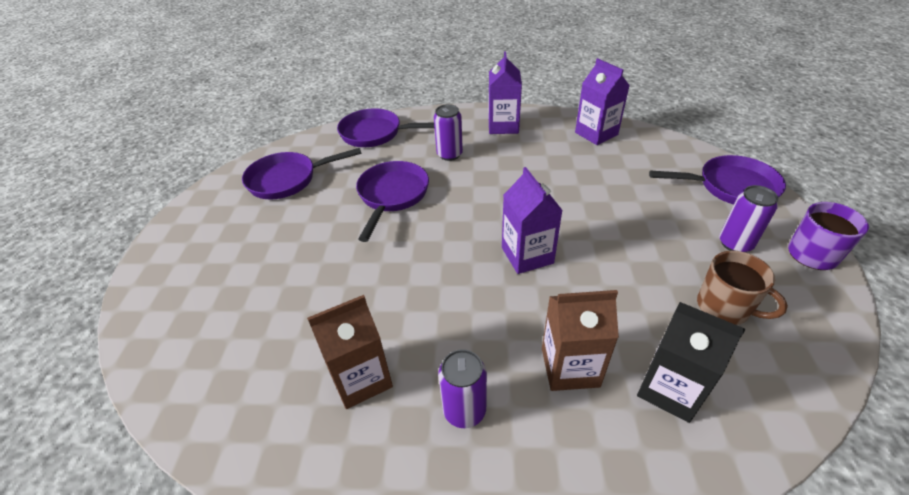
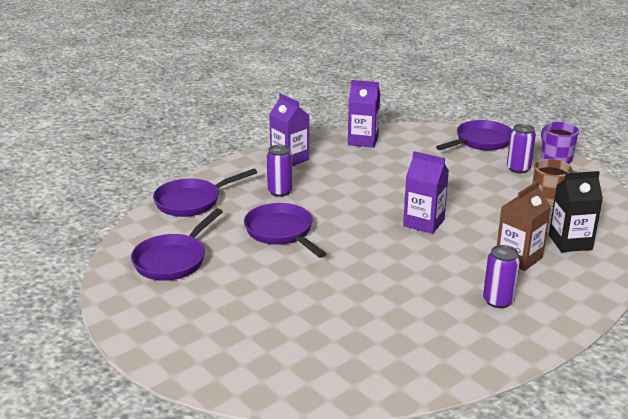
camera: 45 degrees left, 15 degrees down
(361, 378) = (426, 321): brown carton -> none

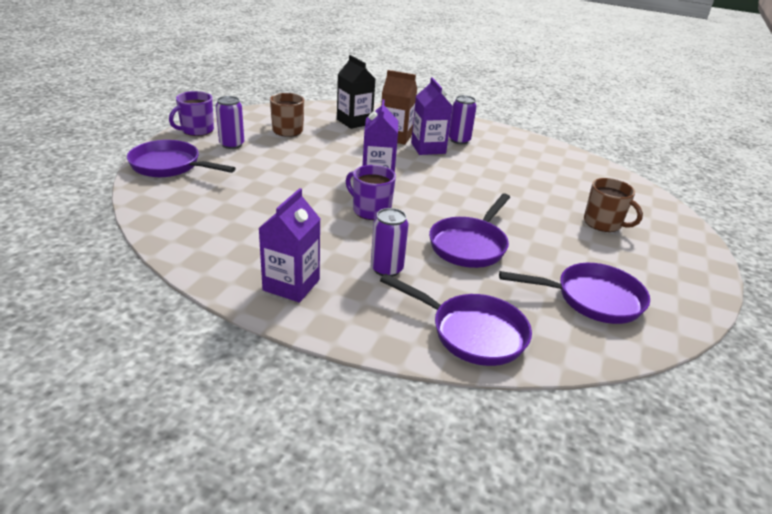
camera: 120 degrees left, 5 degrees up
(257, 321) = (603, 223): none -> brown mug
(363, 141) = (199, 239): purple carton -> purple carton (428, 148)
(363, 205) = (370, 210): none -> purple mug

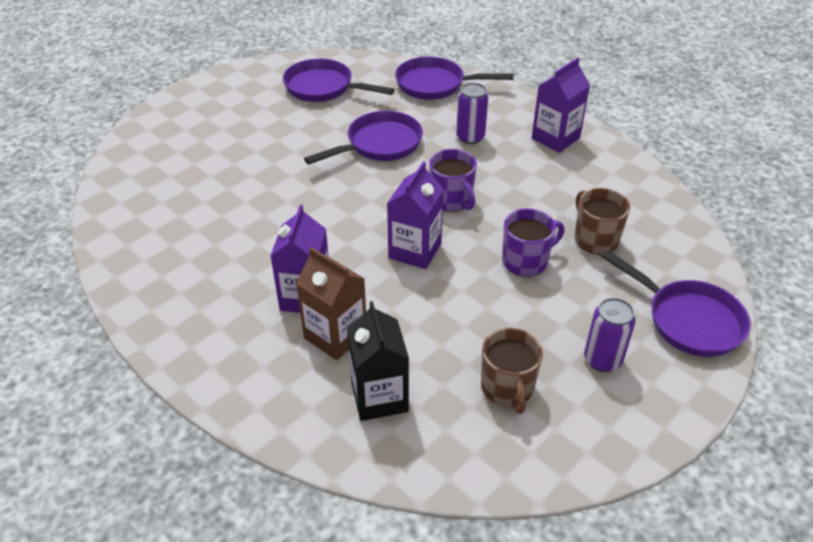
camera: 155 degrees left, 10 degrees up
(196, 130) = (662, 415): purple mug -> purple mug (526, 261)
(459, 140) = (241, 308): purple can -> none
(472, 333) = (435, 85): purple pan -> purple pan turned 45 degrees counterclockwise
(603, 223) = (222, 143): brown mug -> brown mug (595, 239)

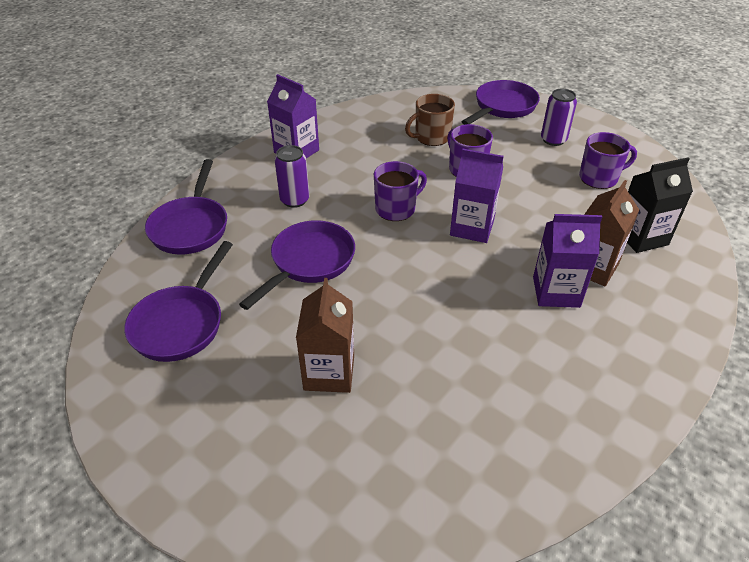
camera: 95 degrees left, 0 degrees up
(254, 153) = (329, 372): none -> brown carton
(379, 145) = (309, 262): purple pan -> purple pan turned 75 degrees clockwise
(507, 388) = (599, 178): brown mug -> purple mug

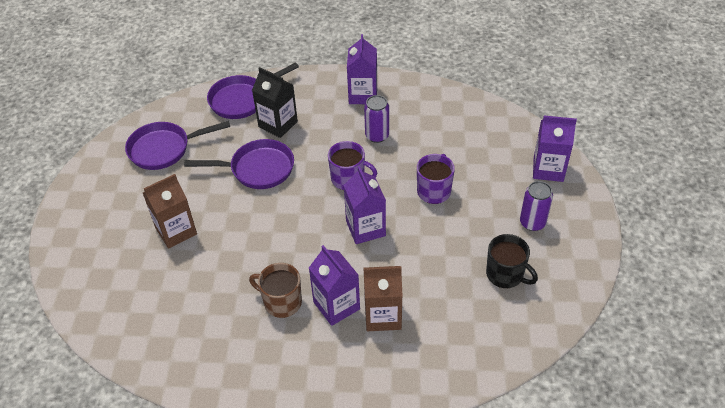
camera: 55 degrees right, 5 degrees up
(294, 200) = (310, 126): purple can -> purple can (377, 136)
(431, 137) = (455, 151): brown mug -> brown mug (281, 302)
(502, 107) = (548, 169): purple pan -> purple carton
(599, 178) = (505, 274): purple mug -> black mug
(641, 237) = (448, 332): black carton -> black carton (278, 124)

